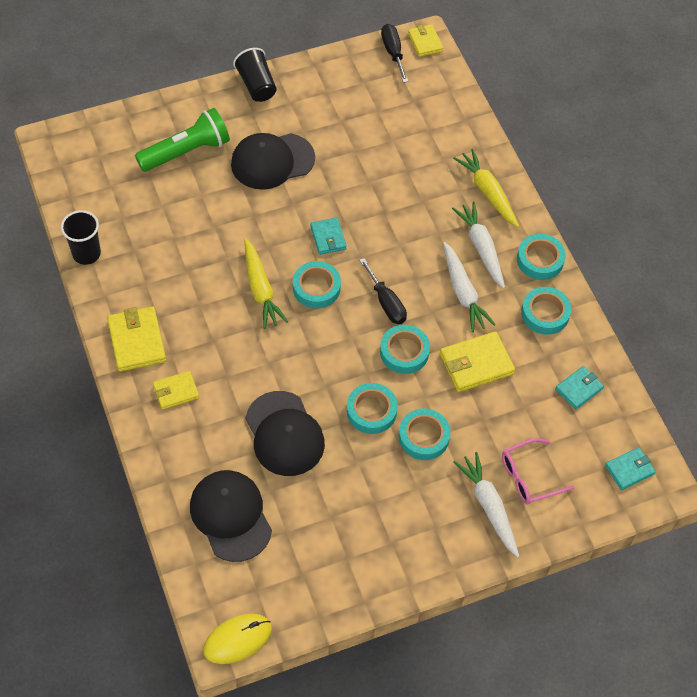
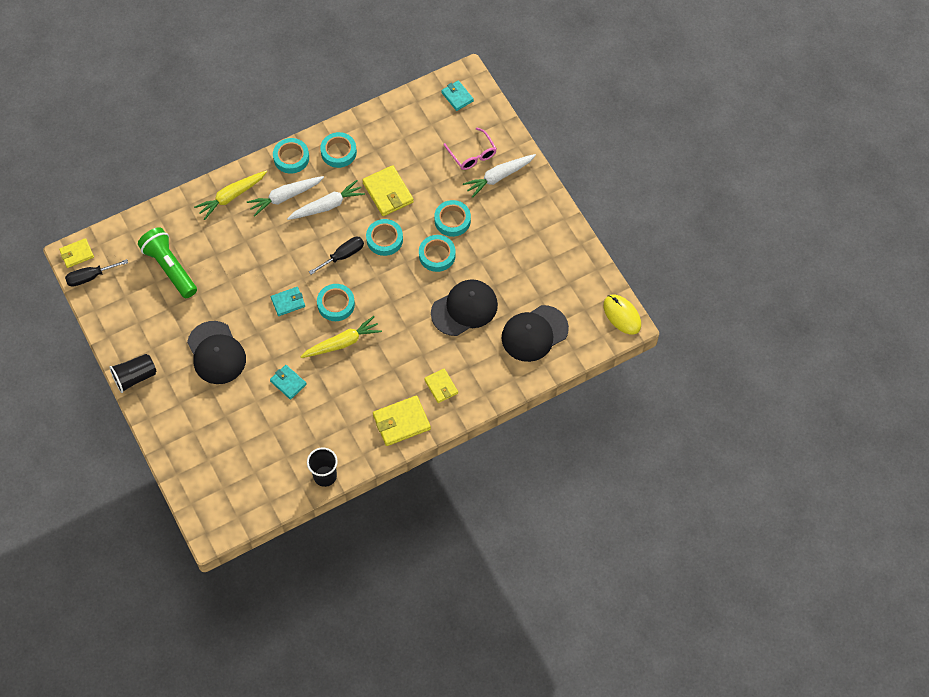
camera: 95 degrees left, 5 degrees up
(186, 151) = (212, 419): green flashlight -> green flashlight (169, 268)
(579, 389) = (399, 128): turquoise wallet -> turquoise wallet (288, 383)

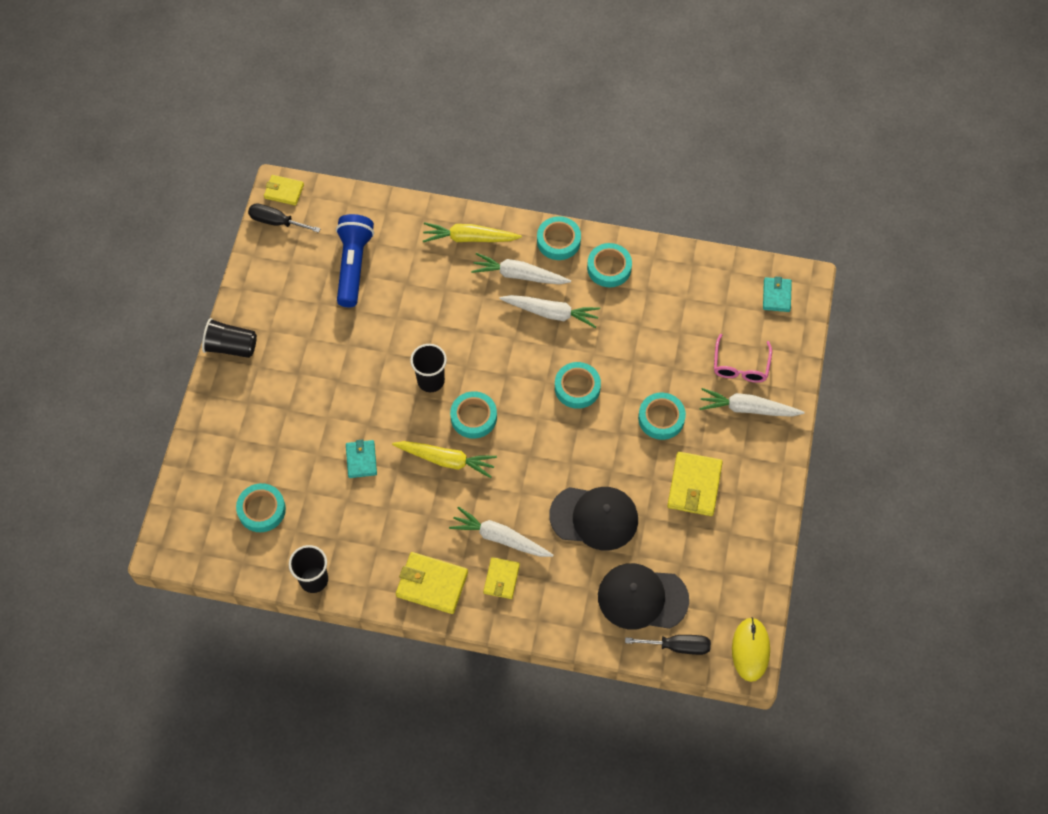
camera: 40 degrees right, 0 degrees up
(169, 268) = (353, 265): green flashlight -> blue flashlight
(216, 353) = (322, 379): black cap -> none
(288, 302) = (431, 380): turquoise wallet -> black cup
(343, 255) = (523, 374): black screwdriver -> black screwdriver (678, 646)
(388, 192) = (621, 343): yellow wallet -> yellow wallet (694, 485)
(418, 363) = (500, 538): none -> white carrot
(437, 255) = (614, 442): turquoise tape -> turquoise tape (261, 510)

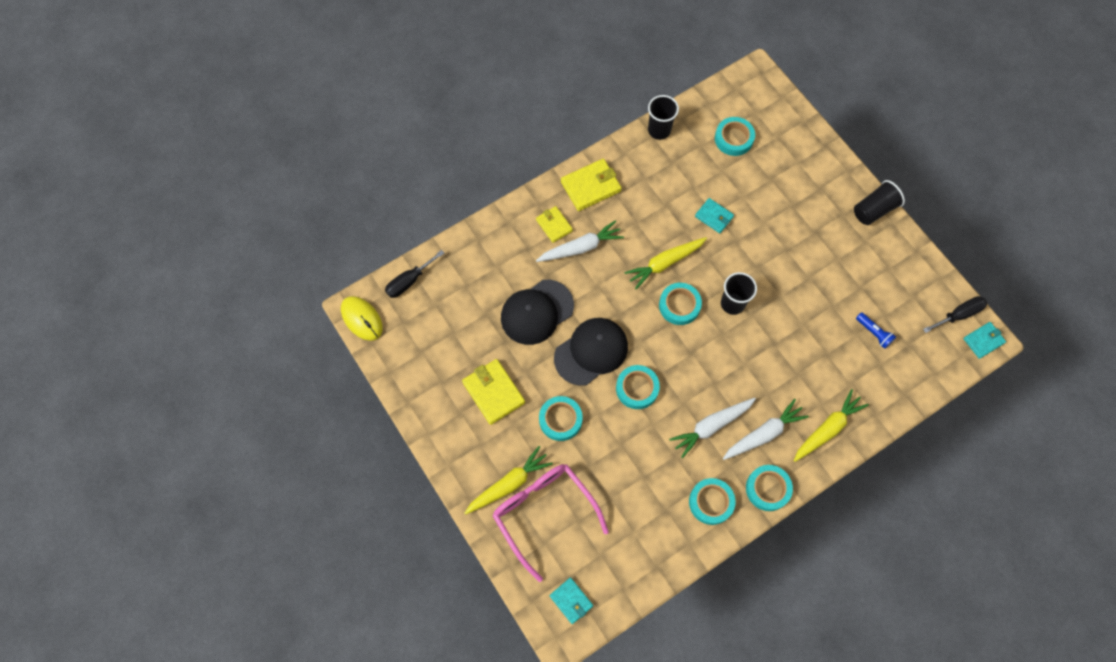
camera: 135 degrees right, 5 degrees up
(284, 191) = (983, 341): yellow wallet -> turquoise wallet
(353, 265) = (874, 333): blue flashlight -> blue flashlight, size x0.49
(642, 598) = (458, 290): black cap -> black cap (591, 352)
(740, 366) = (544, 513): pink glasses -> pink glasses, size x1.69
(748, 408) = (509, 484): white carrot -> yellow carrot

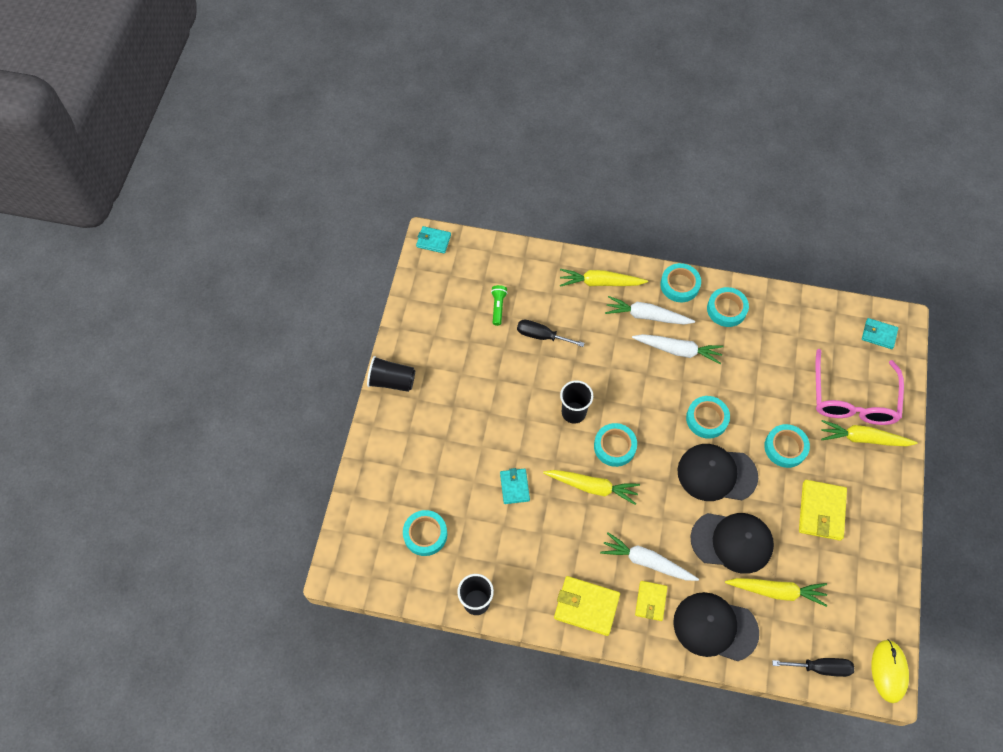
camera: 135 degrees left, 5 degrees down
(478, 305) = (776, 591): none -> yellow carrot
(498, 246) = (715, 627): none -> black cap
(571, 601) = (878, 334): turquoise wallet -> turquoise wallet turned 75 degrees counterclockwise
(874, 333) = (498, 307): blue flashlight -> green flashlight
(958, 315) = (428, 268): black screwdriver -> black screwdriver (541, 336)

